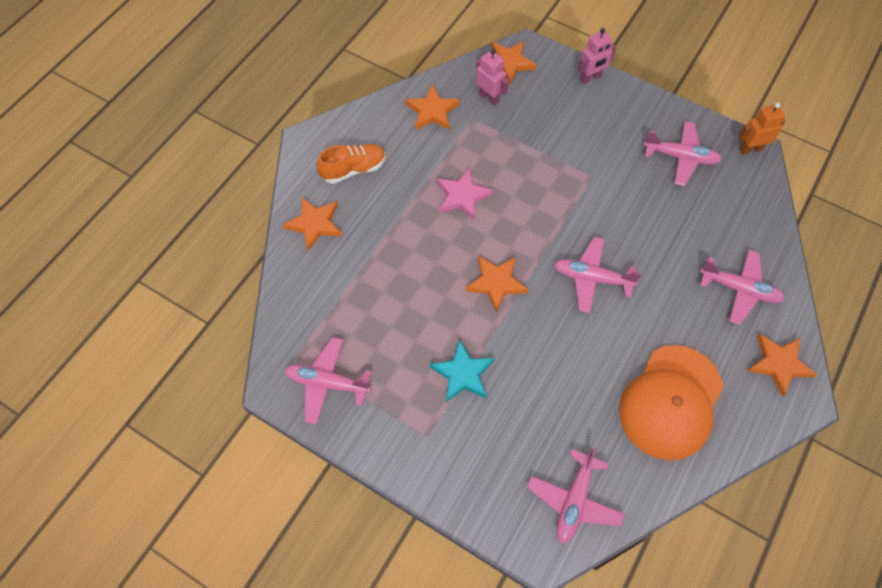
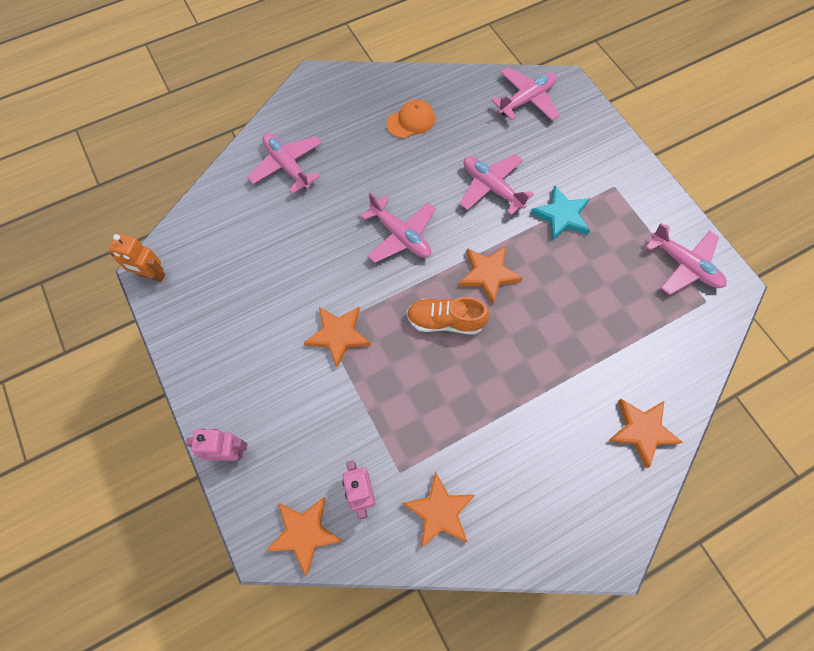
camera: 150 degrees left, 5 degrees up
(353, 169) = (571, 479): orange shoe -> orange shoe (445, 321)
(462, 196) = (468, 379): pink star -> none
(671, 402) = (411, 121): orange cap -> orange cap, size x0.48
(680, 157) = (224, 303): pink plane -> pink plane (491, 187)
(779, 364) = (310, 105): orange star -> orange star (338, 335)

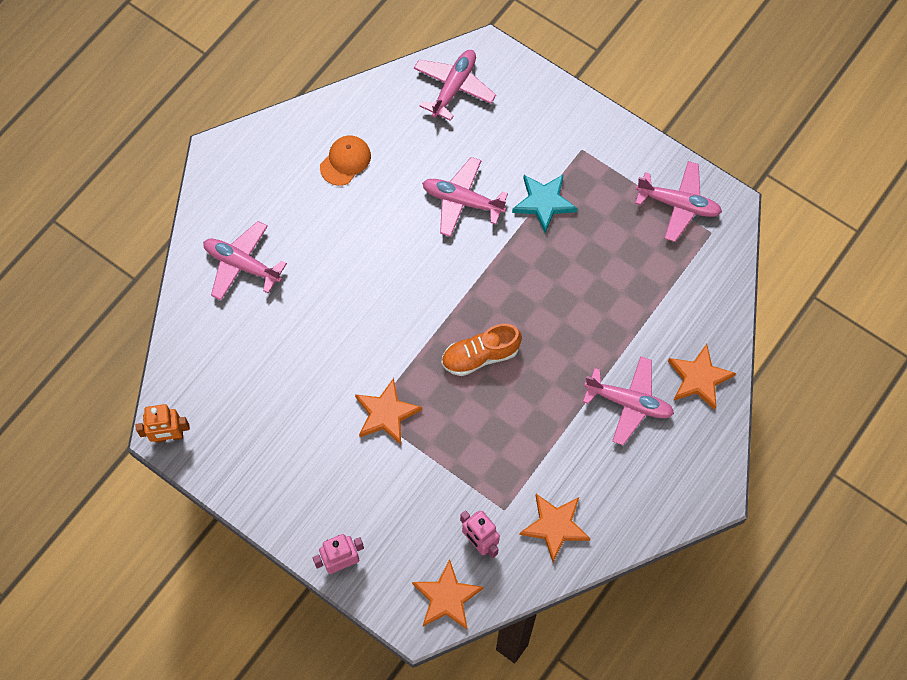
camera: 25 degrees left, 0 degrees up
(400, 235) = (396, 289): pink plane -> pink plane (629, 402)
(488, 274) = (500, 293): orange star -> none

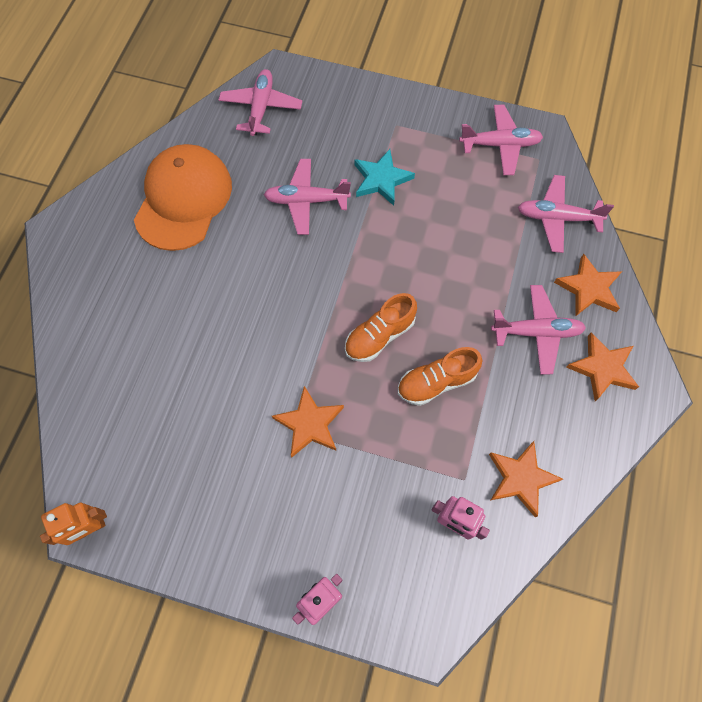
camera: 20 degrees left, 0 degrees up
(242, 265) = (113, 326): pink plane -> pink plane (557, 218)
(345, 161) = (183, 199): orange cap -> orange cap, size x2.08
(447, 597) = (445, 596): orange star -> orange star (602, 368)
(515, 416) = (436, 382): none -> orange shoe

